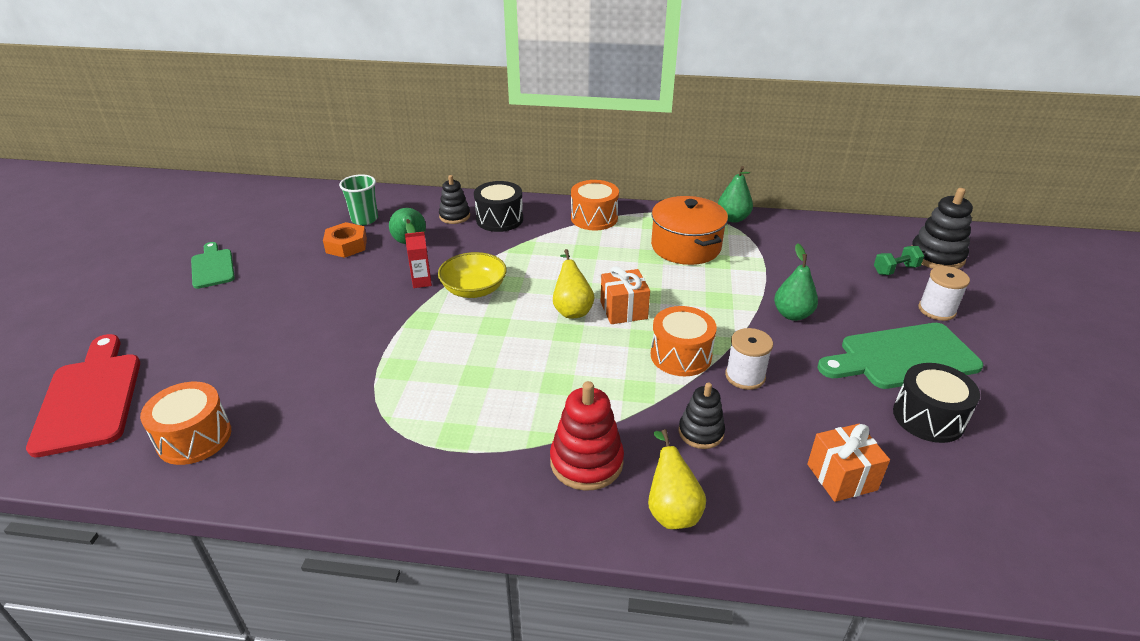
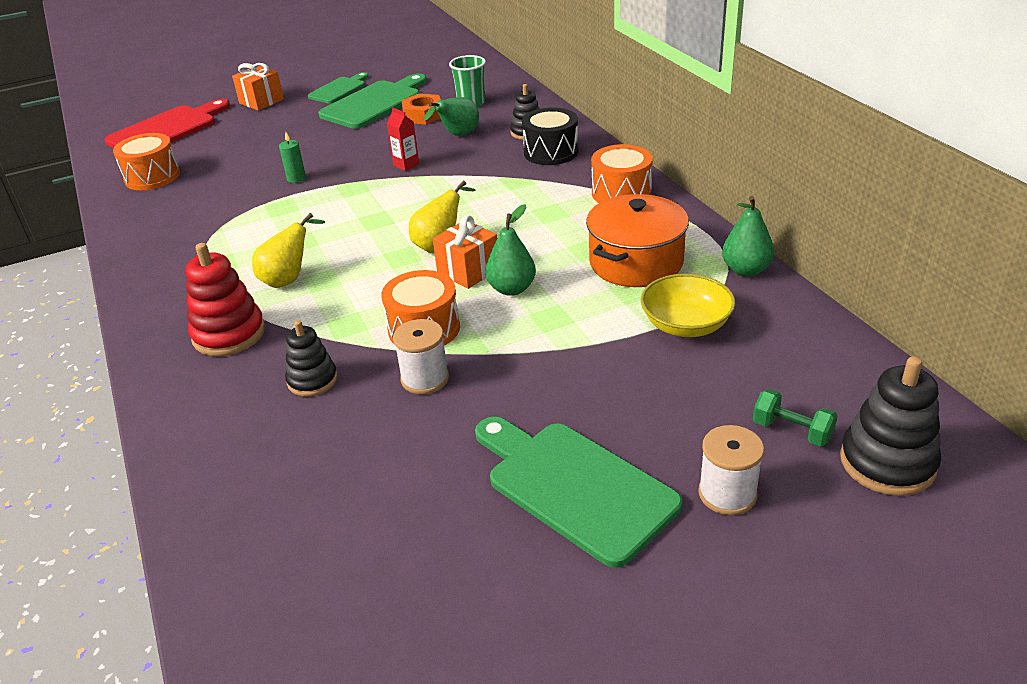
camera: 60 degrees right, 0 degrees up
(278, 259) = (374, 103): none -> green cutting board
(355, 344) = (296, 178): none -> green candle
(474, 290) = (420, 190): yellow bowl -> yellow bowl (685, 325)
(671, 510) = (196, 398): yellow pear -> yellow pear (289, 279)
(792, 314) = (577, 376): green pear -> green pear (511, 289)
(841, 477) = (307, 491): orange gift -> orange gift (261, 101)
(928, 417) = (464, 536): black drum -> none

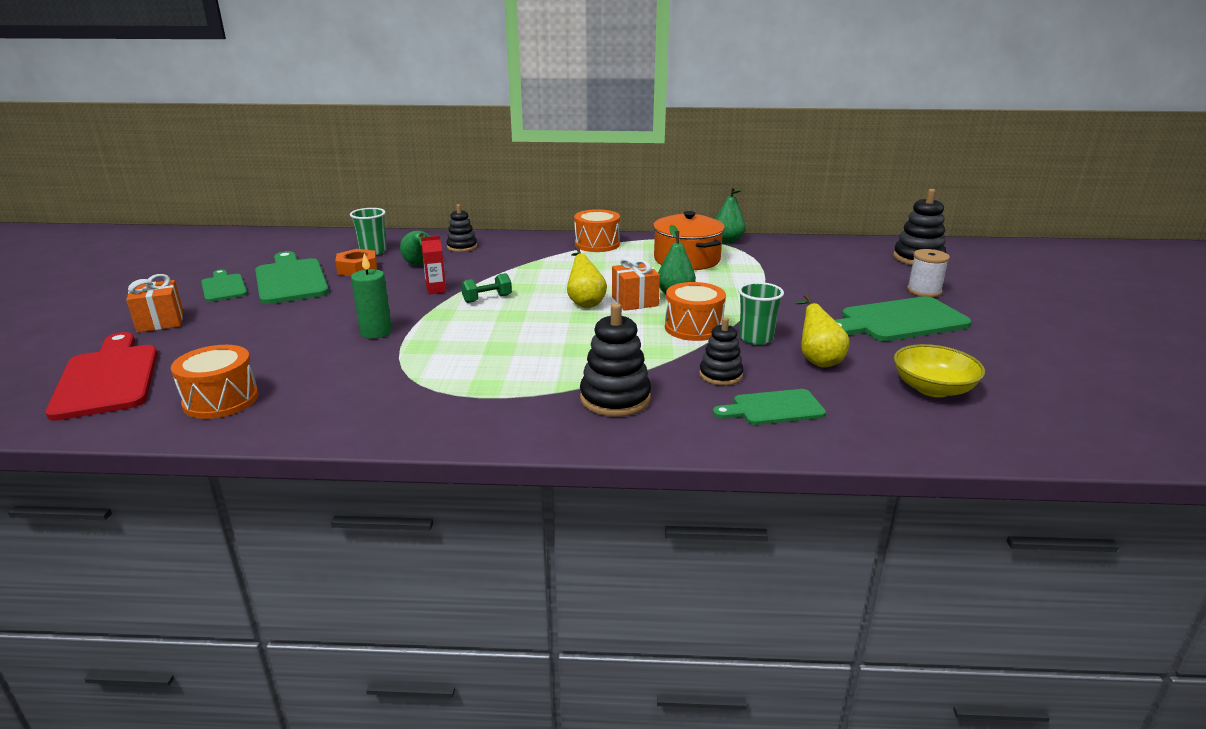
camera: 65 degrees left, 10 degrees down
(229, 334) = (615, 399): red stacking toy -> black stacking toy
(251, 435) = (773, 408): none -> green cutting board
(289, 279) = (557, 362): yellow pear -> yellow pear (817, 360)
(296, 178) = (376, 332): green candle -> green candle, size x1.53
(425, 379) = (756, 338): white spool -> green cup
(551, 152) = (506, 248): black drum -> none
(685, 325) = (767, 264): yellow bowl -> yellow bowl (932, 388)
(792, 431) = (882, 268): green dumbbell -> green dumbbell (487, 299)

